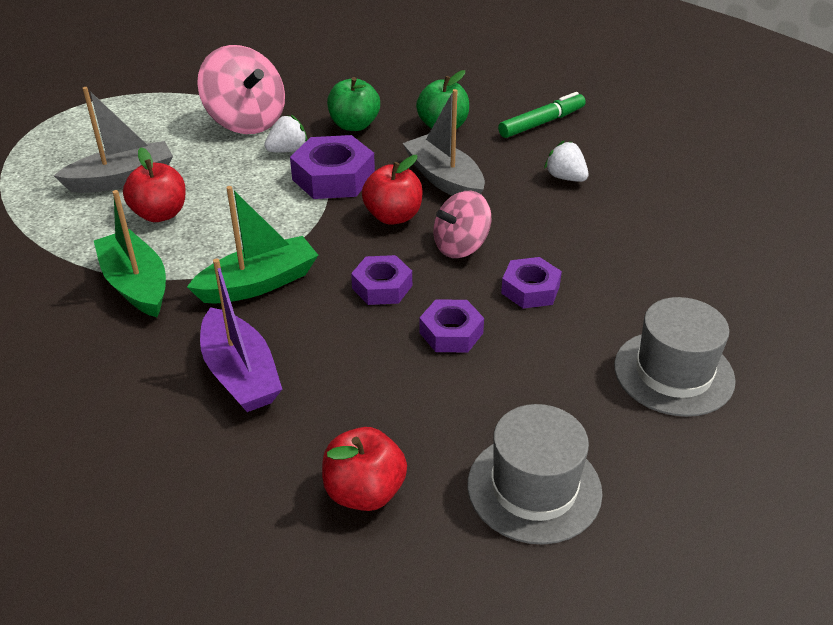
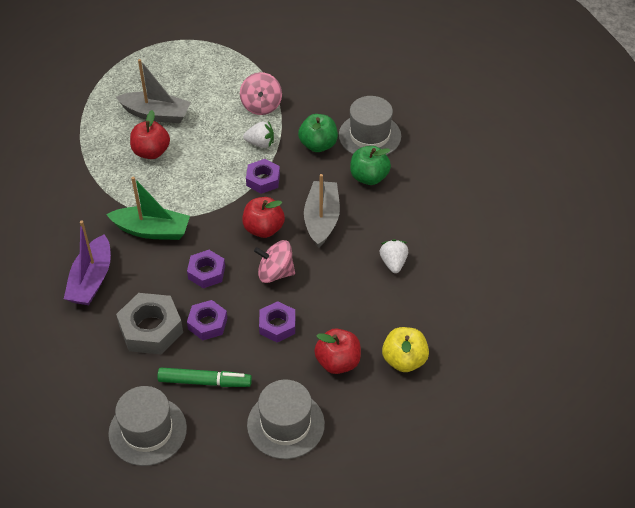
camera: 40 degrees right, 10 degrees up
(136, 285) = (98, 194): green boat -> none
(246, 121) = (261, 105): pink spinning top -> pink spinning top, size x0.65
(333, 177) = (263, 180): purple nut -> purple nut, size x0.63
(364, 492) = (79, 379): red apple -> red apple (338, 362)
(389, 378) = (151, 329): none -> grey nut
(397, 97) = (369, 136): none -> grey hat
(541, 123) = (434, 211): green marker -> green marker (205, 381)
(694, 246) = (404, 360): none -> yellow apple

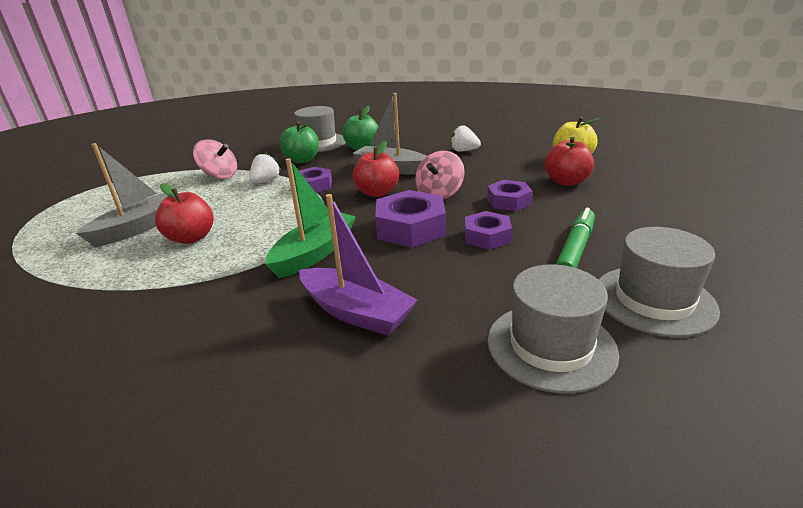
camera: 65 degrees left, 20 degrees down
(151, 329) = (476, 274): grey nut -> none
(206, 272) = (410, 228): purple nut -> purple nut, size x1.59
(285, 424) = (643, 212): grey hat -> grey hat (551, 346)

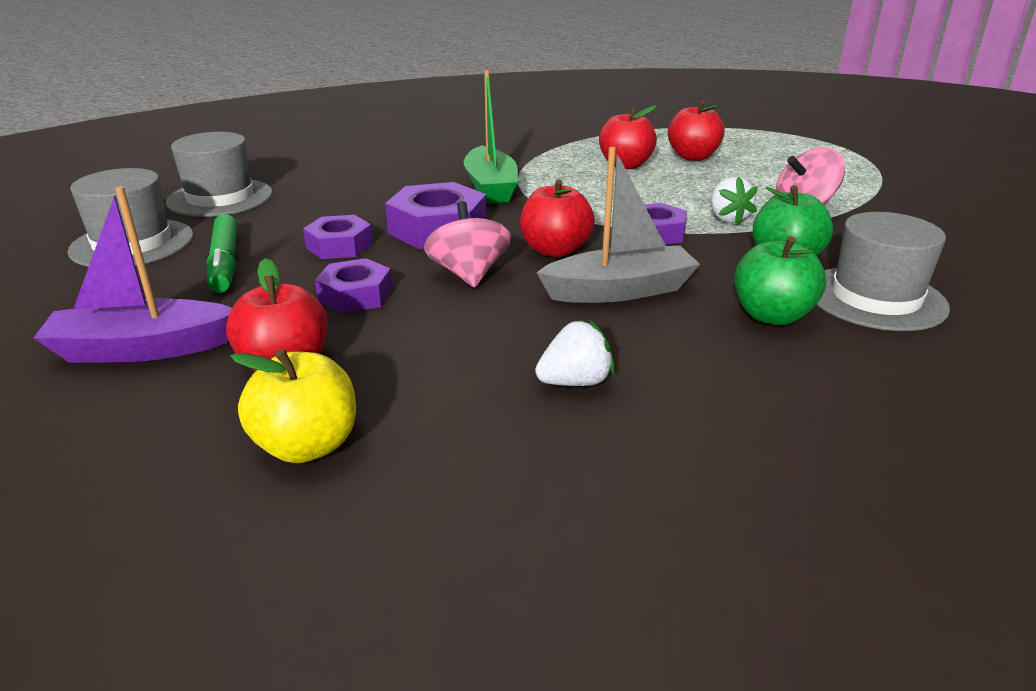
camera: 135 degrees right, 0 degrees up
(139, 228) = (693, 157): grey boat -> red apple
(356, 312) = (386, 174): purple boat -> purple boat (143, 349)

